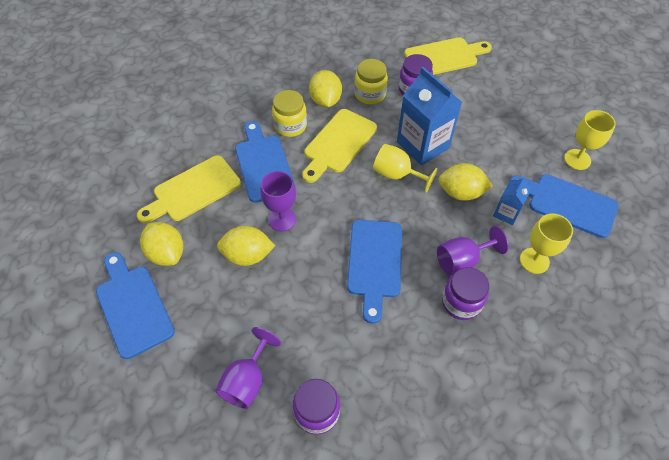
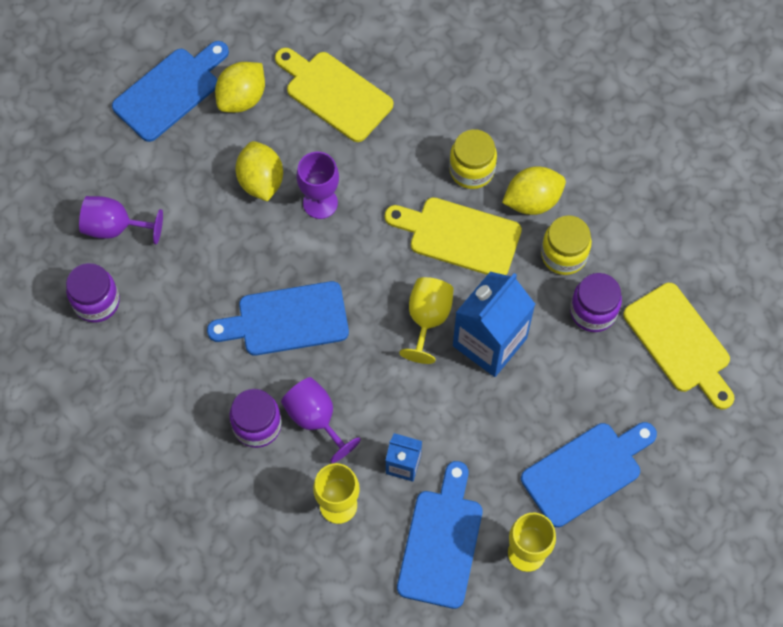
camera: 75 degrees right, 10 degrees up
(263, 165) = (396, 158): blue cutting board -> blue cutting board (586, 471)
(461, 193) = (420, 403): yellow lemon -> none

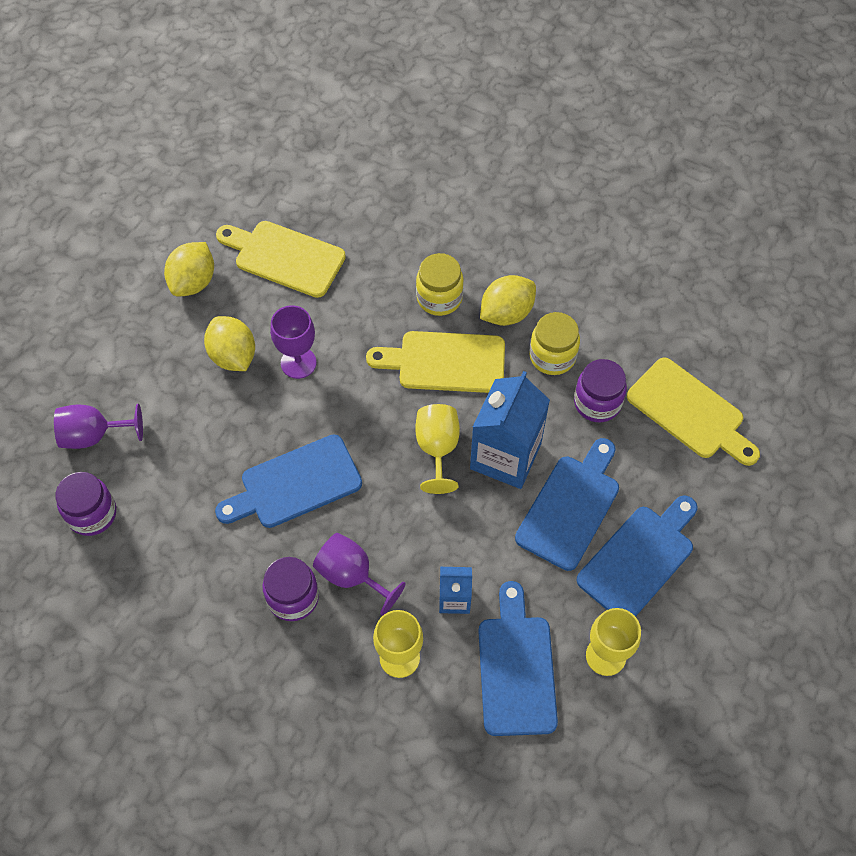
camera: 15 degrees left, 5 degrees down
(170, 91) = (118, 291): blue cutting board -> blue cutting board (570, 507)

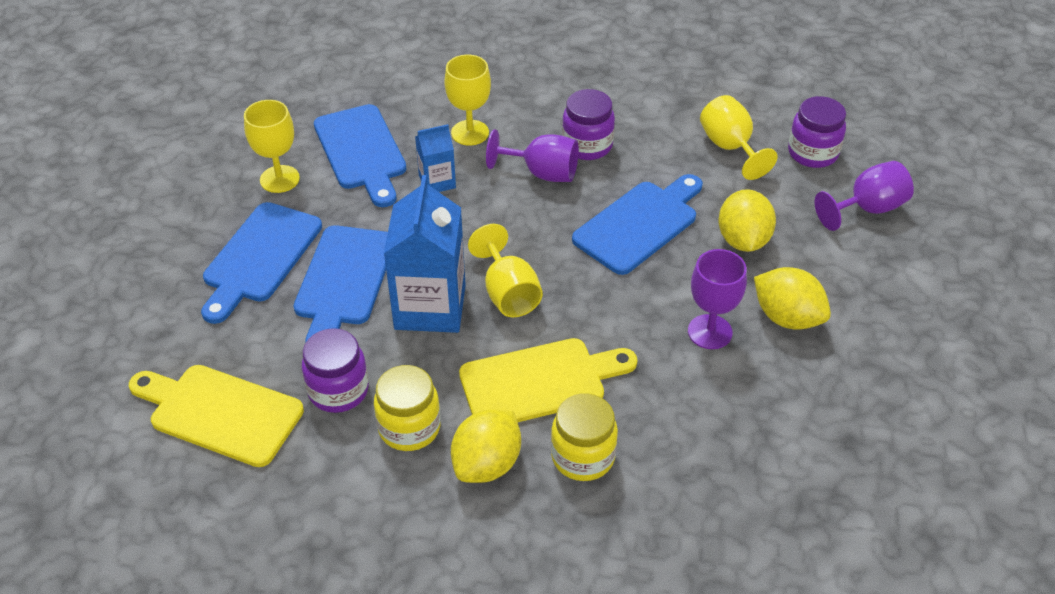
camera: 160 degrees right, 15 degrees down
(161, 548) = (730, 147): none -> yellow goblet
(193, 282) = (896, 382): yellow lemon -> yellow lemon (743, 240)
(285, 257) = (810, 447): yellow cutting board -> none

